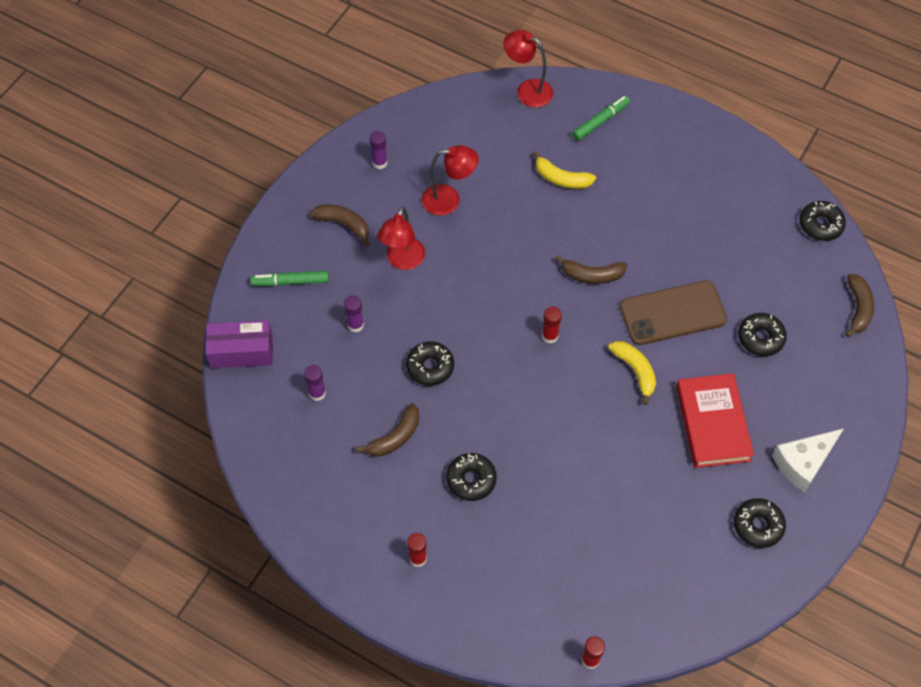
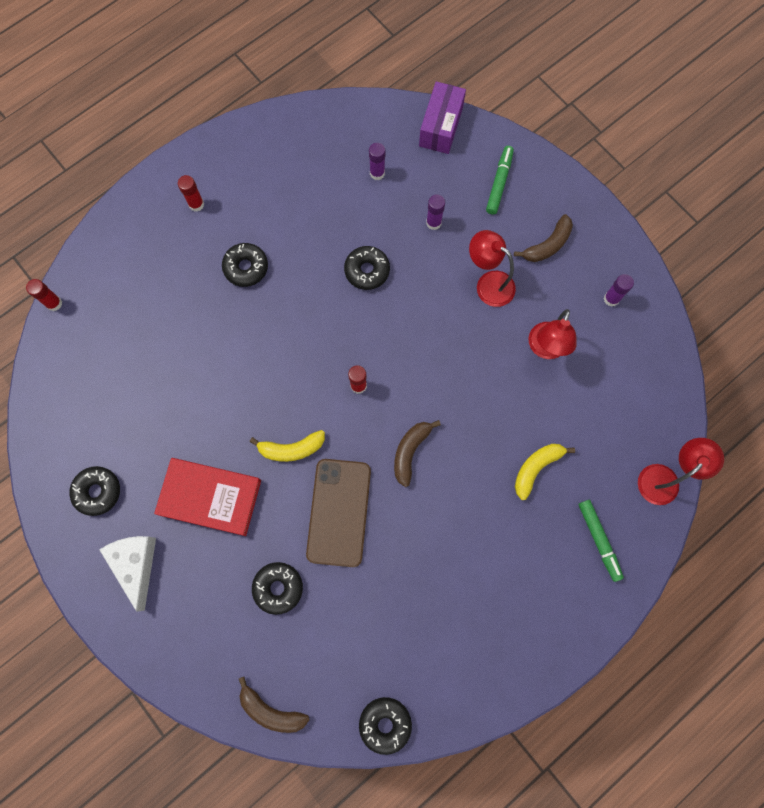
camera: 110 degrees right, 15 degrees up
(395, 437) = (310, 221): brown banana -> none

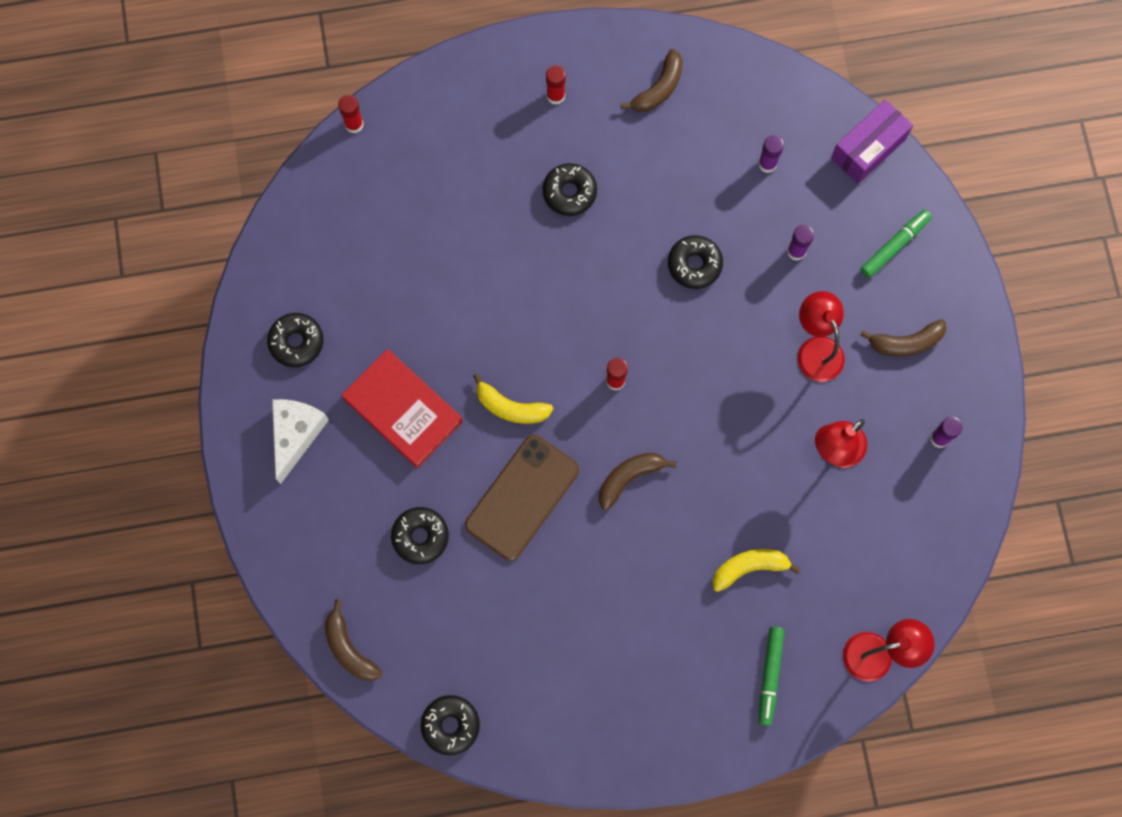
camera: 30 degrees right, 0 degrees up
(269, 161) = (658, 88): none -> brown banana

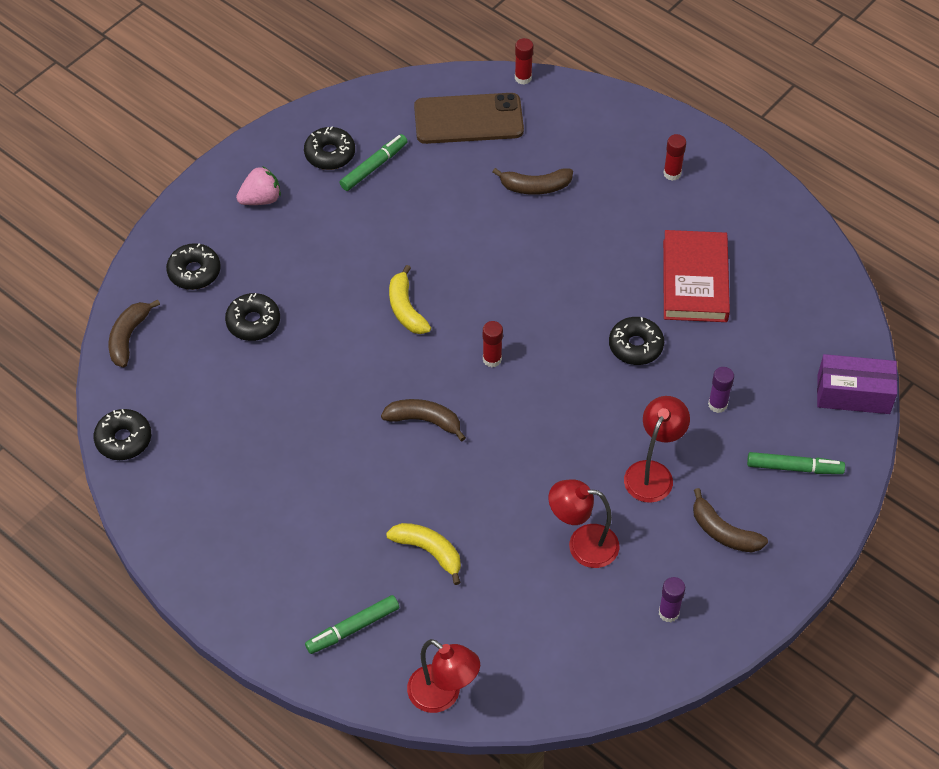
camera: 50 degrees right, 20 degrees down
(296, 435) = (261, 199): white cheese -> pink strawberry
(342, 318) = (374, 167): none -> green marker
(403, 410) = (340, 247): red book -> red book (695, 280)
(522, 497) = (343, 363): brown phone -> brown phone (468, 119)
(569, 192) = (608, 231): black donut -> black donut (194, 272)
(658, 88) = (748, 230): brown banana -> brown banana (535, 187)
(767, 164) = (766, 337): purple glue stick -> none

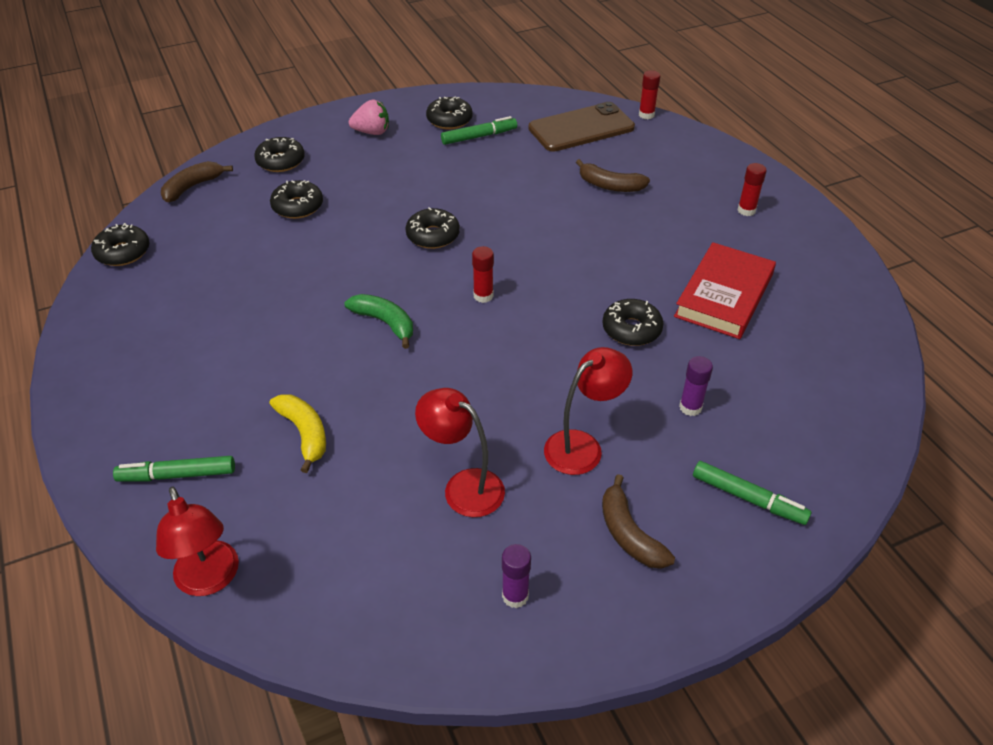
camera: 25 degrees right, 10 degrees down
(406, 309) = (433, 235): yellow banana -> black donut
(424, 420) = (385, 323): brown banana -> green banana
(468, 119) = (581, 128): brown phone -> brown phone turned 45 degrees counterclockwise
(853, 394) = (854, 450): purple box -> none

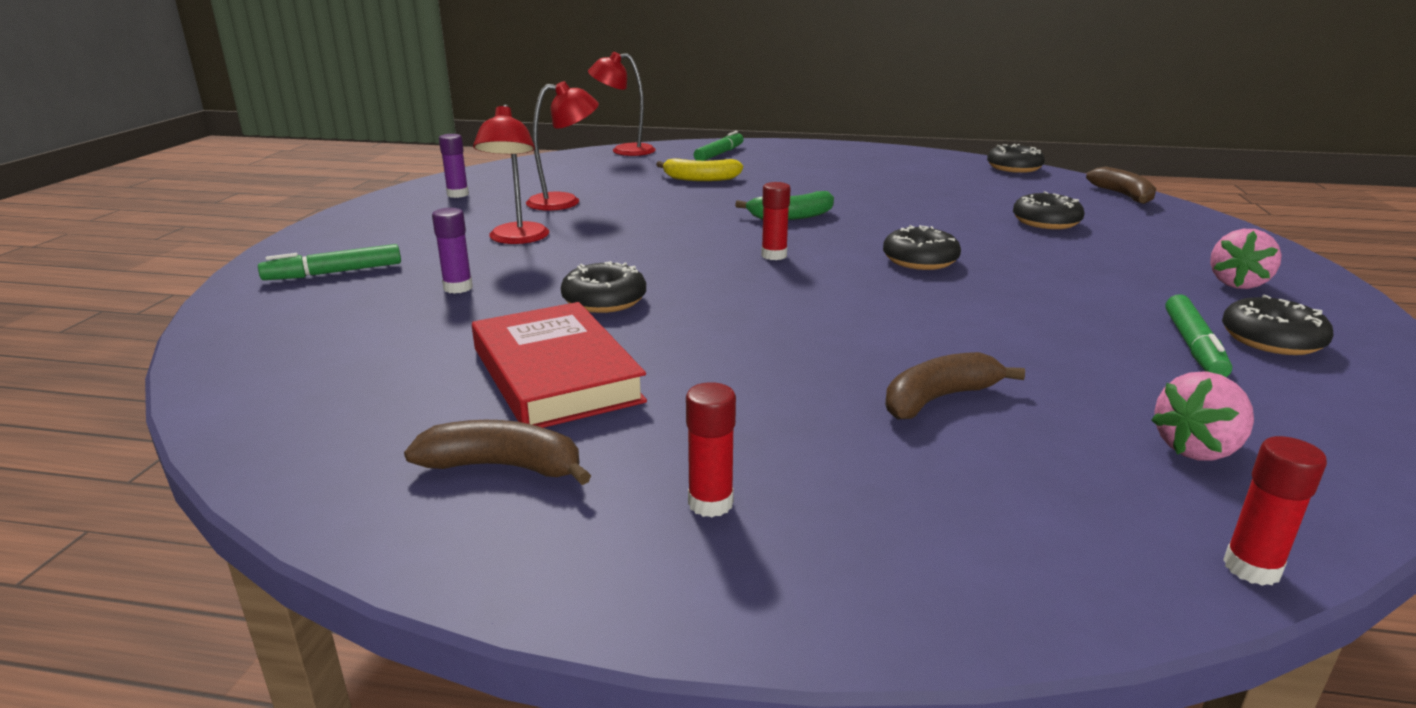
camera: 125 degrees right, 20 degrees down
(281, 161) = (1165, 230): black donut -> none
(581, 128) = (1197, 449): brown phone -> pink strawberry
(629, 534) = (416, 229): brown banana -> brown banana (504, 466)

